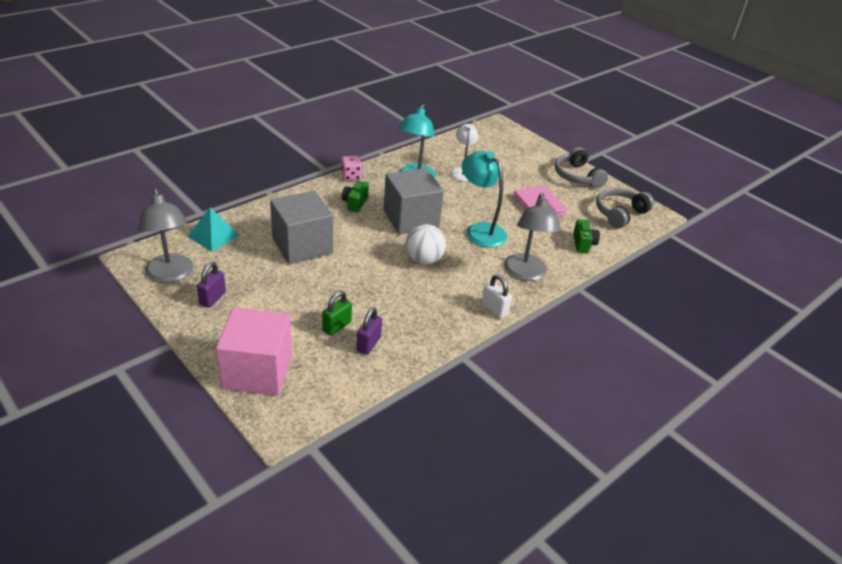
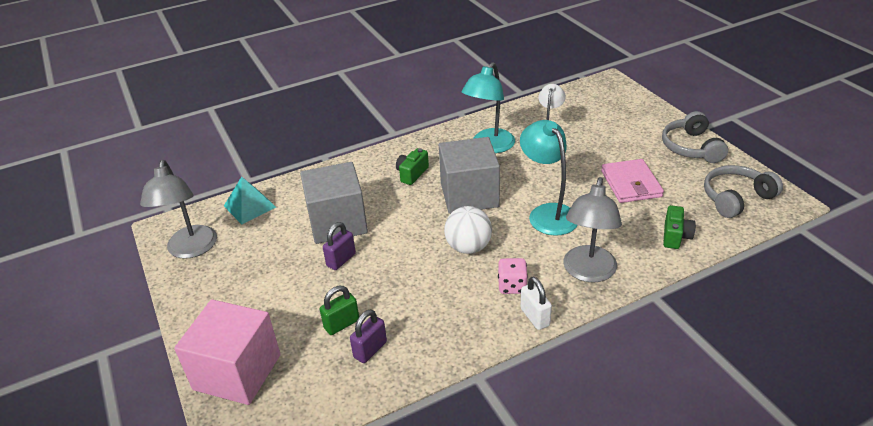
camera: 20 degrees right, 0 degrees up
(212, 298) = (223, 279): purple padlock -> purple padlock (341, 260)
(351, 176) = (418, 142): pink dice -> pink dice (512, 286)

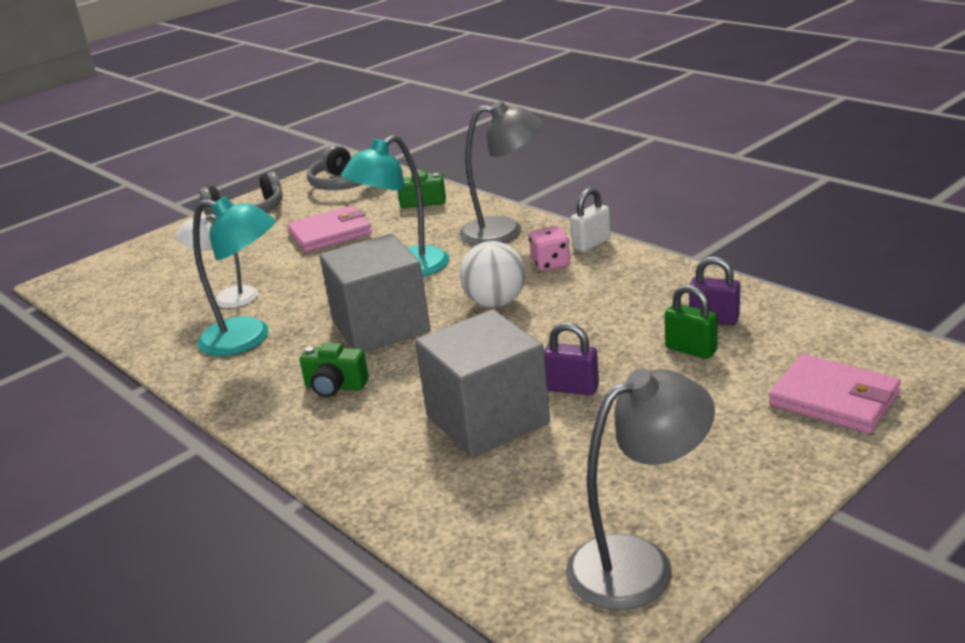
camera: 105 degrees left, 10 degrees down
(237, 372) = (834, 399): pink cube -> pink wallet
(250, 206) = (480, 539): turquoise pyramid -> none

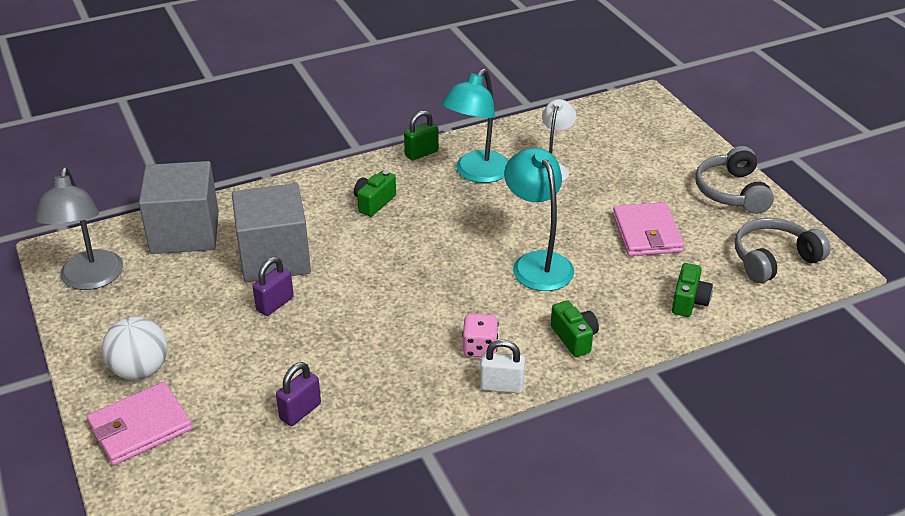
camera: 105 degrees right, 10 degrees up
(381, 326) = (443, 234): grey cube -> grey cube (185, 232)
(495, 303) = (433, 298): white ball -> white ball (140, 370)
(504, 231) = (574, 338): grey lamp -> green camera
(591, 244) = (501, 386): white padlock -> white padlock turned 60 degrees counterclockwise
(691, 350) = (269, 380): green padlock -> green padlock (421, 153)

